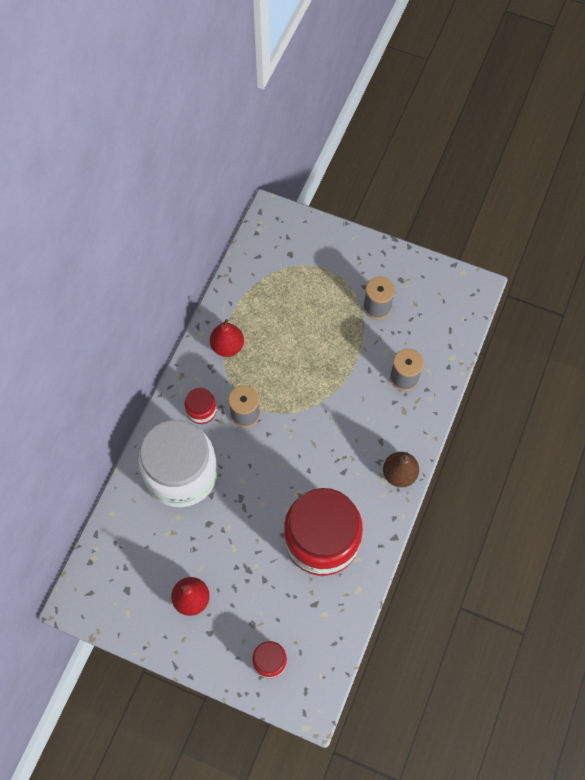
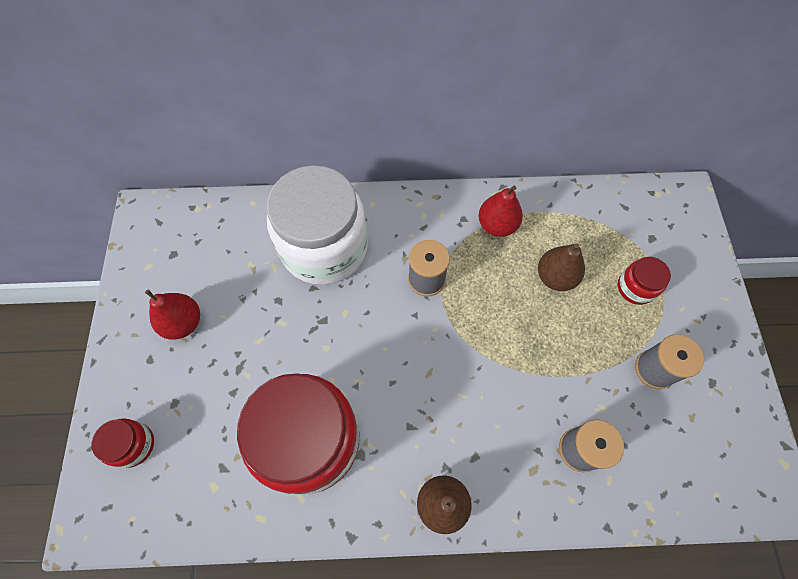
camera: 65 degrees right, 0 degrees up
(201, 410) = (407, 234): red jar -> red jar (635, 287)
(286, 330) = (555, 277): none -> brown pear

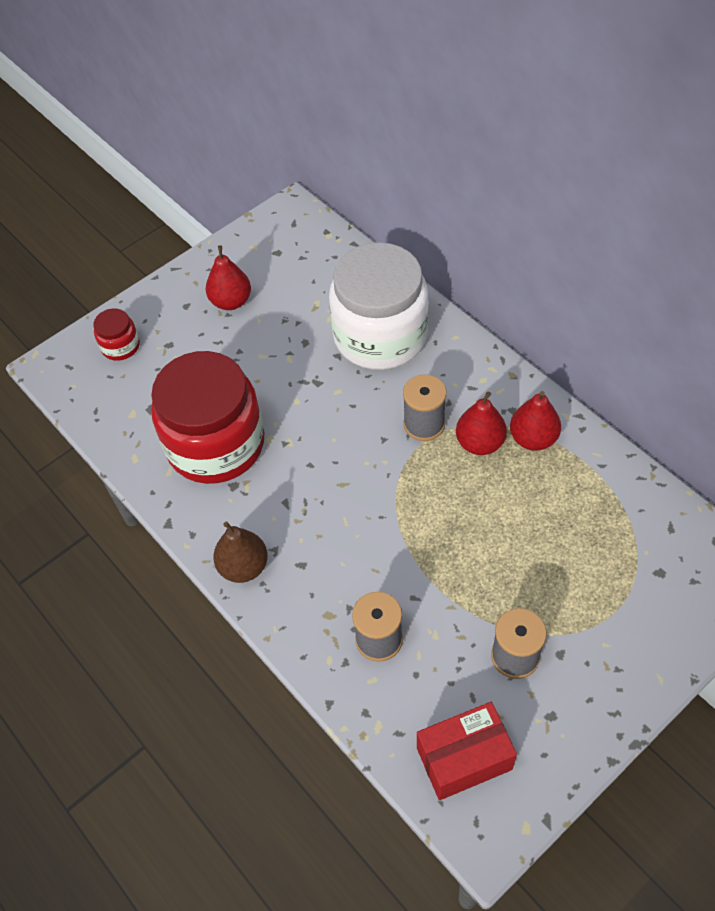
camera: 55 degrees right, 10 degrees down
(473, 258) = (480, 443): none -> red pear
(555, 277) = (528, 517): brown pear -> none
(635, 287) = (587, 590): red jar -> none
(711, 464) = (464, 759): none -> red box

